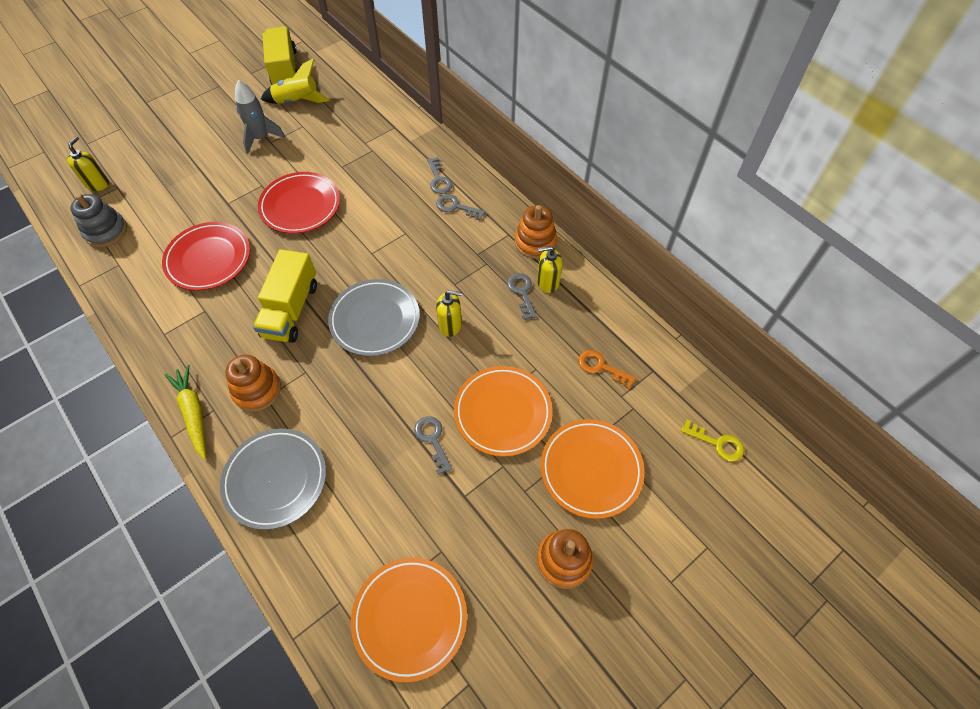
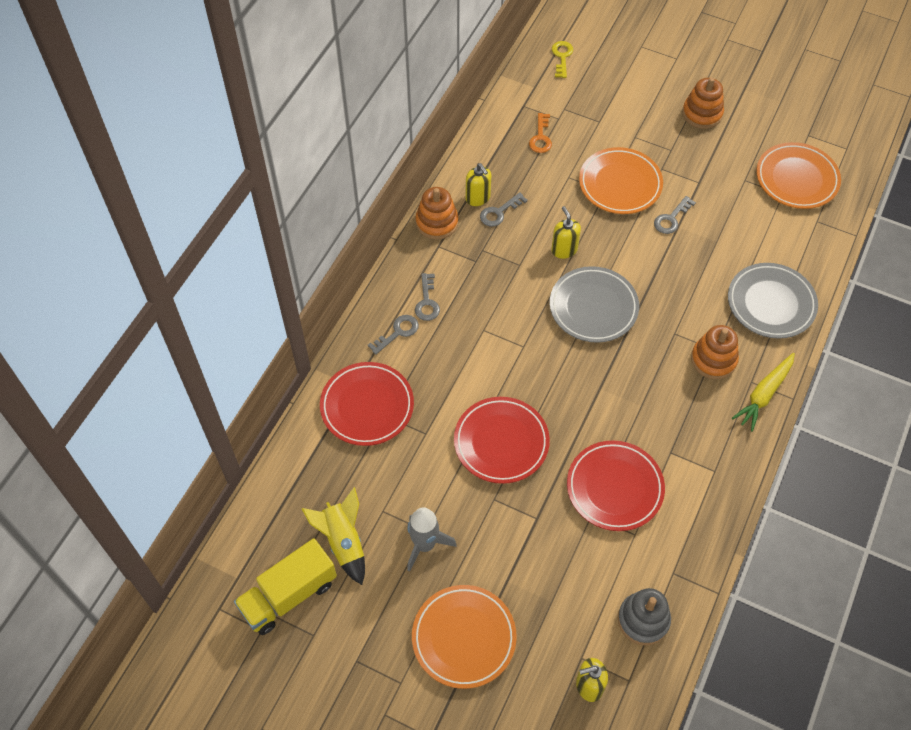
camera: 115 degrees left, 0 degrees up
(291, 310) = (624, 379): yellow truck -> none
(387, 143) = (367, 406): none -> red plate
(591, 469) = (629, 118): orange plate -> orange plate (464, 638)

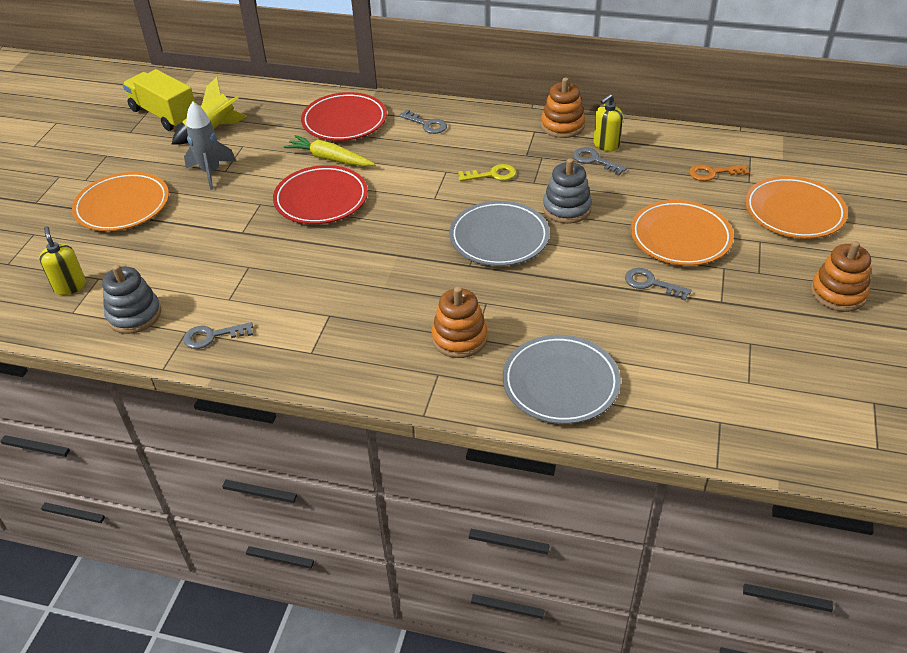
camera: 80 degrees right, 15 degrees down
(427, 301) = (466, 134): grey key -> grey key (212, 336)
(562, 57) = (844, 172): yellow key -> yellow key (492, 175)
(564, 250) = (566, 208): yellow soap dispenser -> grey stacking toy
(614, 488) = (281, 279): red plate -> none
(764, 394) = (422, 387): yellow carrot -> yellow carrot (329, 159)
(796, 179) = (783, 395): orange plate -> orange plate (794, 212)

